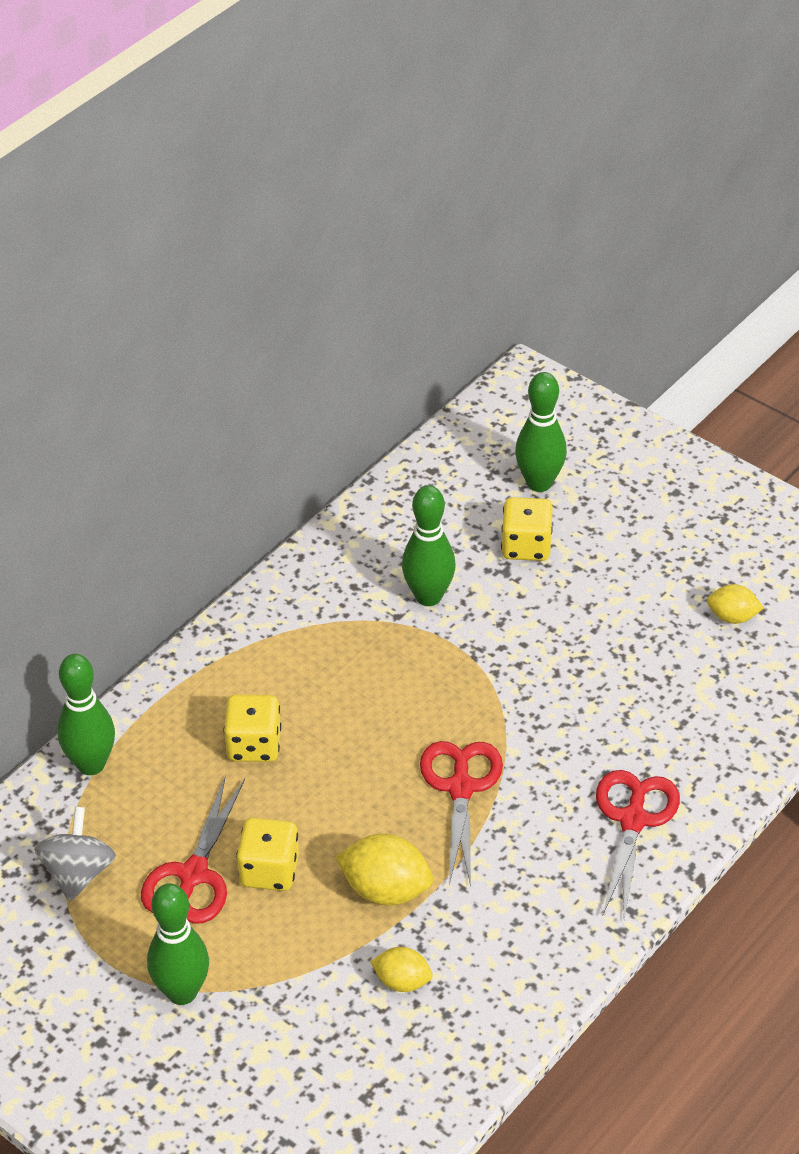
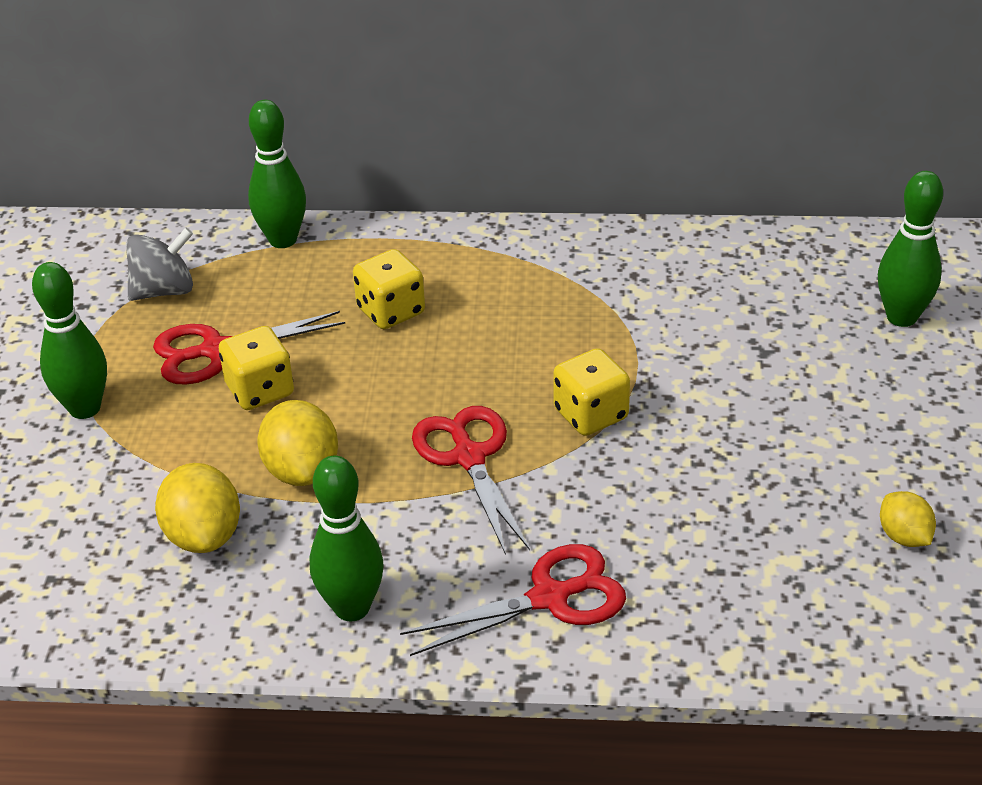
camera: 55 degrees right, 5 degrees down
(402, 981) = (203, 535): yellow lemon -> yellow lemon, size x1.63
(428, 596) = (675, 322): green bowling pin -> green bowling pin (352, 608)
(461, 788) = (469, 457): red scissors -> red scissors turned 75 degrees counterclockwise
(526, 546) = (812, 349): yellow dice -> yellow dice (591, 414)

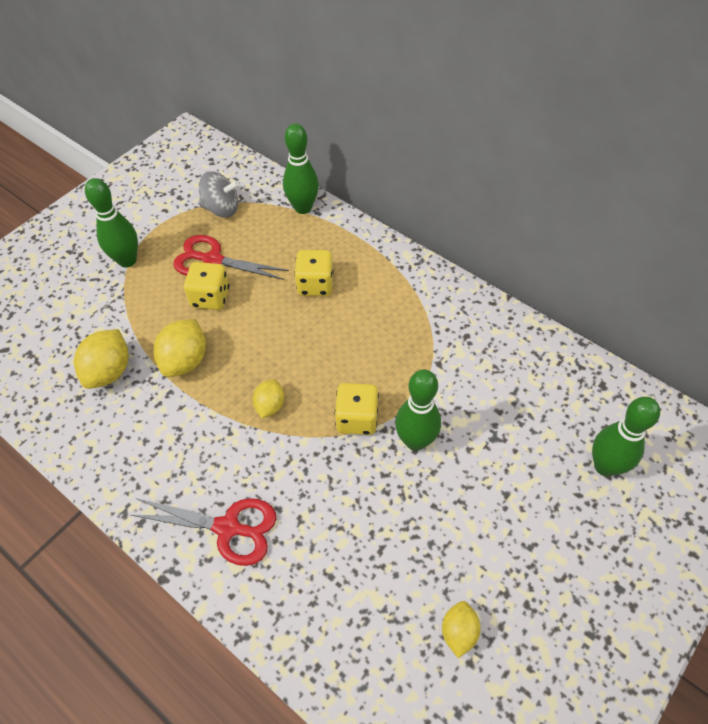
camera: 35 degrees right, 15 degrees up
(352, 608) = (132, 464): green bowling pin -> green bowling pin (415, 441)
(469, 457) = (270, 406): red scissors -> yellow lemon

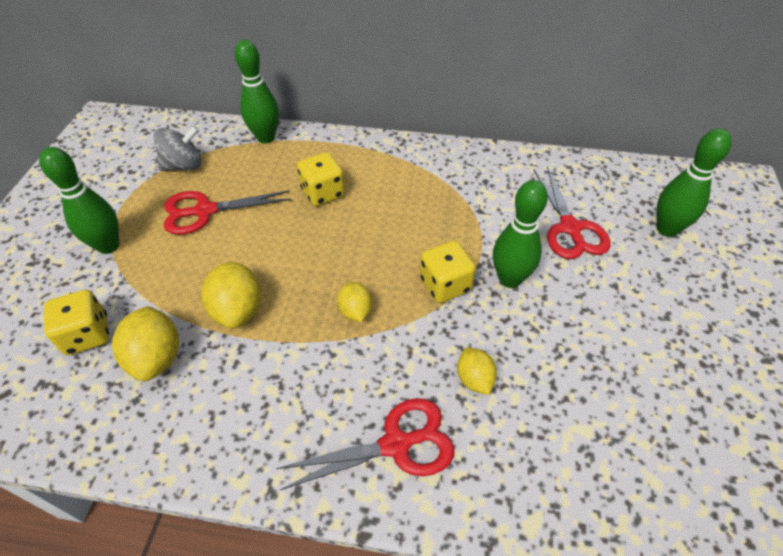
camera: 30 degrees left, 5 degrees down
(210, 297) = (225, 243): yellow dice -> yellow dice (87, 335)
(458, 632) = (673, 418): yellow lemon -> yellow lemon (474, 379)
(509, 420) = (570, 228): none -> red scissors

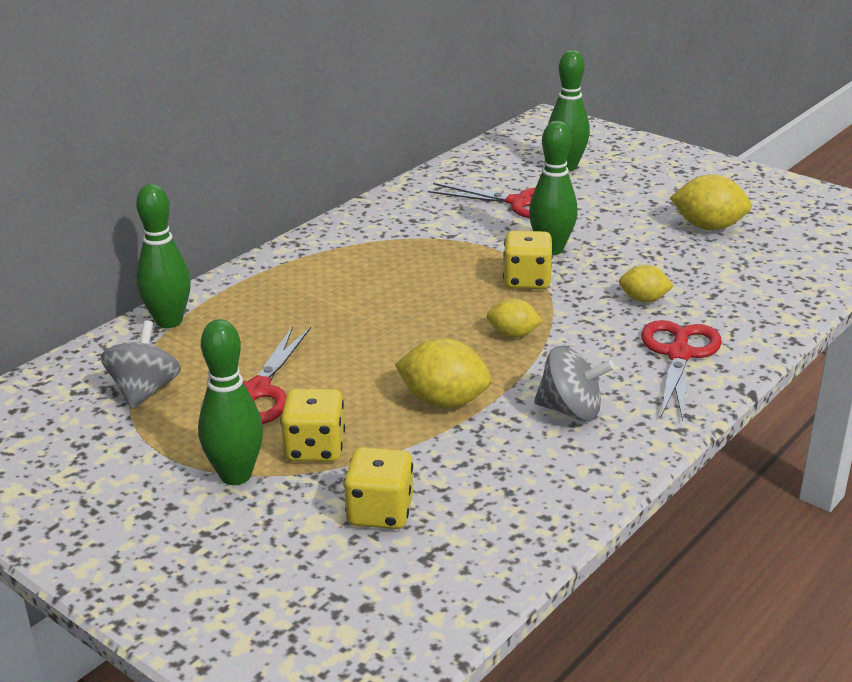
camera: 60 degrees left, 20 degrees down
(157, 357) = (462, 467): yellow lemon -> yellow lemon (708, 227)
(263, 396) = (571, 410): none -> grey spinning top
(323, 193) = (320, 309): yellow dice -> yellow dice (315, 449)

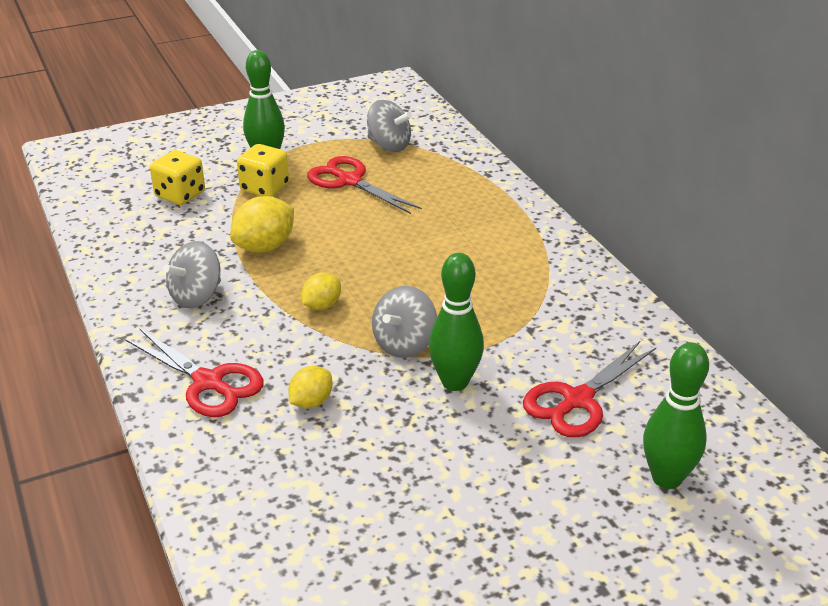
camera: 115 degrees right, 5 degrees up
(169, 321) = (474, 166): green bowling pin -> none
(527, 281) = (404, 344): yellow dice -> grey spinning top
(708, 227) = (422, 529): yellow lemon -> none

